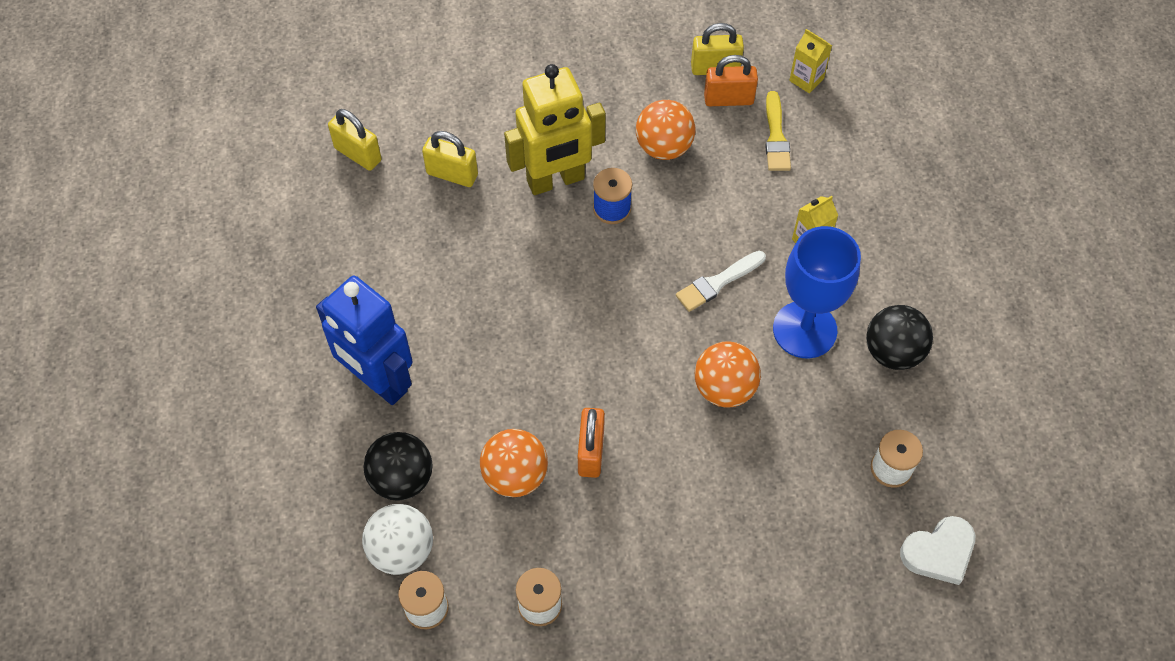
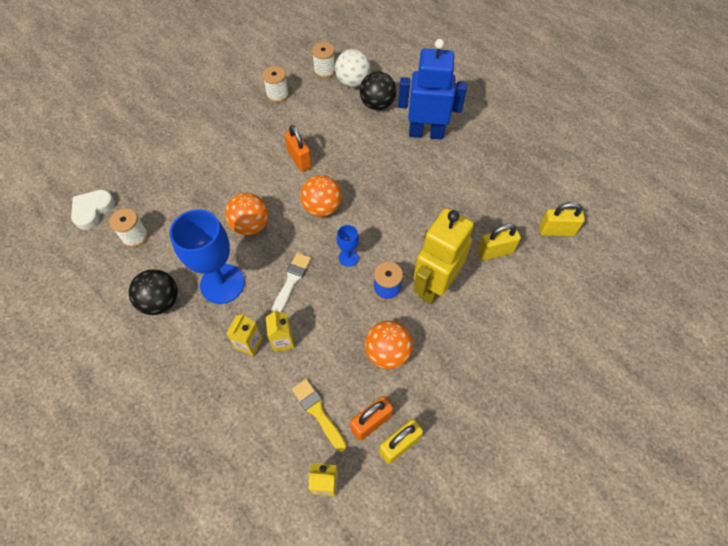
camera: 145 degrees right, 0 degrees up
(515, 475) = (328, 132): orange ball -> orange ball (322, 208)
(628, 270) = (348, 257): none -> blue goblet
(769, 223) = (283, 340): none -> yellow carton

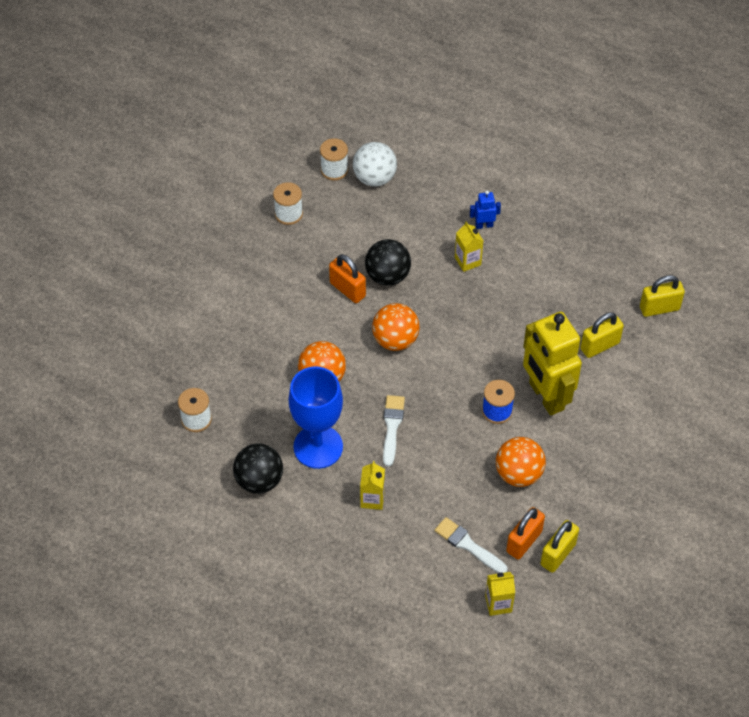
camera: 15 degrees left, 5 degrees down
(92, 210) = (132, 402): white heart -> none
(283, 340) = (407, 488): yellow carton -> yellow carton (467, 261)
(318, 412) = (468, 545): yellow brush -> white brush
(348, 257) = (444, 388): blue goblet -> none
(377, 104) = (414, 201): black ball -> black ball (387, 276)
(426, 133) = (484, 225): blue robot -> blue robot, size x0.41
(434, 286) = (546, 396): yellow robot -> yellow robot turned 45 degrees counterclockwise

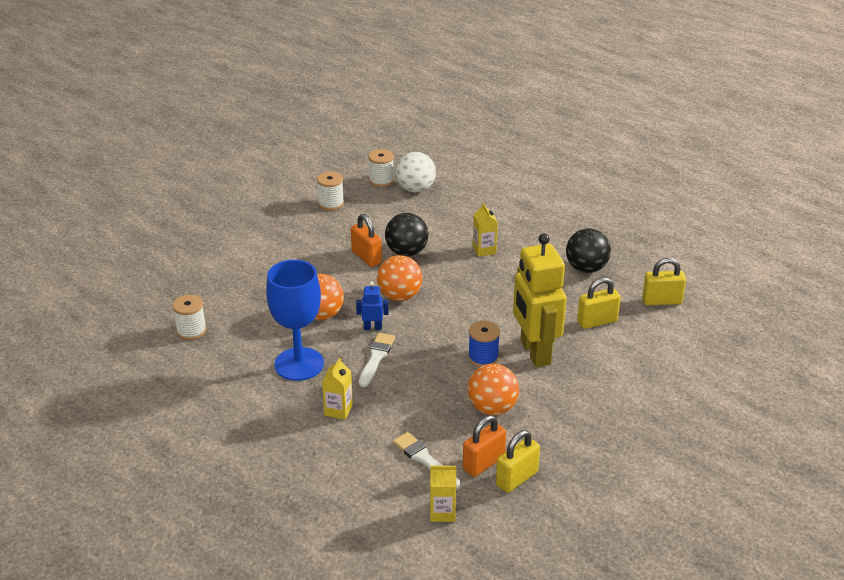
camera: 10 degrees right, 20 degrees down
(259, 480) = (232, 382): black ball -> black ball (586, 268)
(484, 225) = (506, 228): blue robot -> blue robot (372, 327)

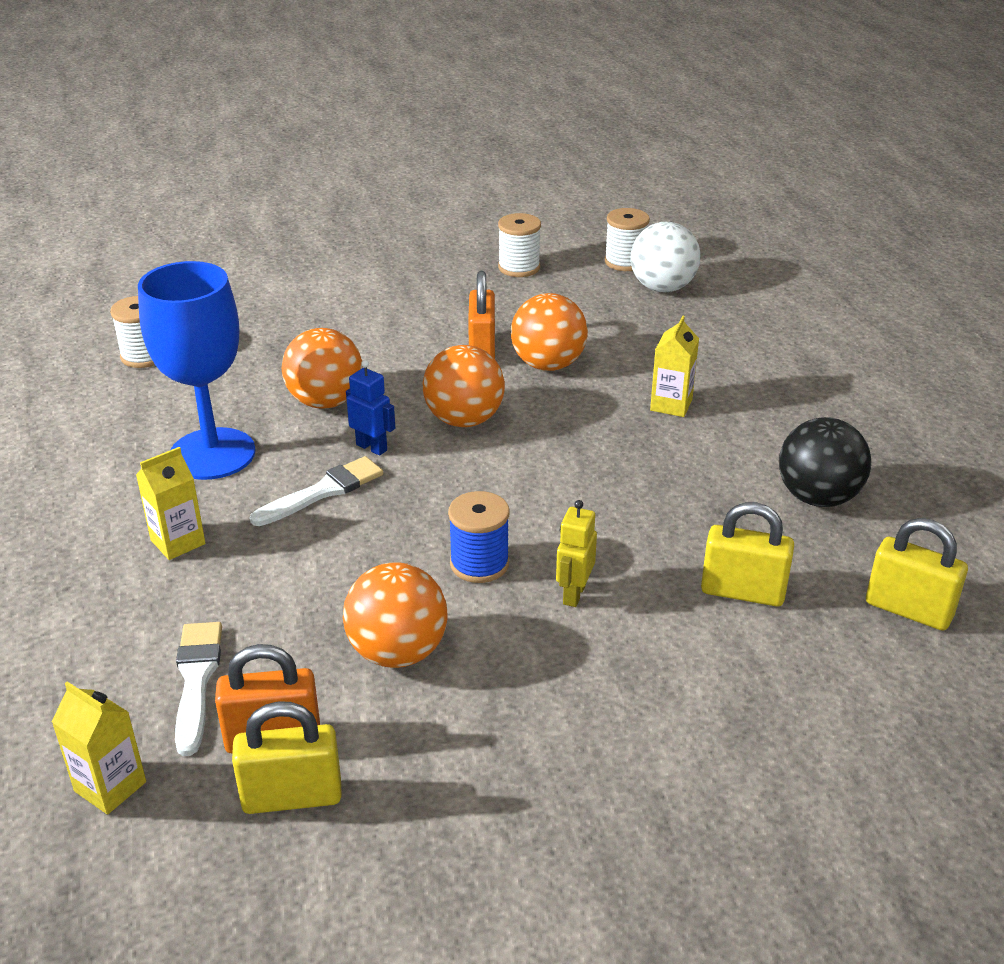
camera: 35 degrees right, 0 degrees up
(406, 252) = (548, 364): black ball -> orange ball
(534, 352) = (574, 594): yellow robot -> yellow robot, size x0.41

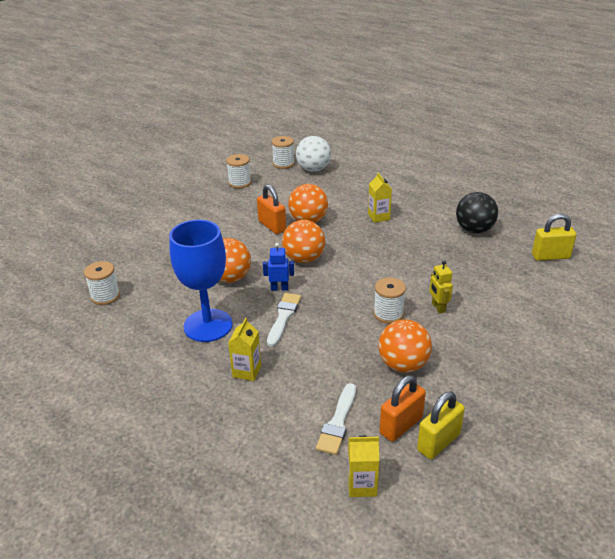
camera: 35 degrees left, 0 degrees up
(196, 680) = (338, 422): white brush -> white brush turned 120 degrees counterclockwise
(479, 564) = (388, 314): blue spool -> white spool
(742, 592) = (493, 277): yellow padlock -> none

